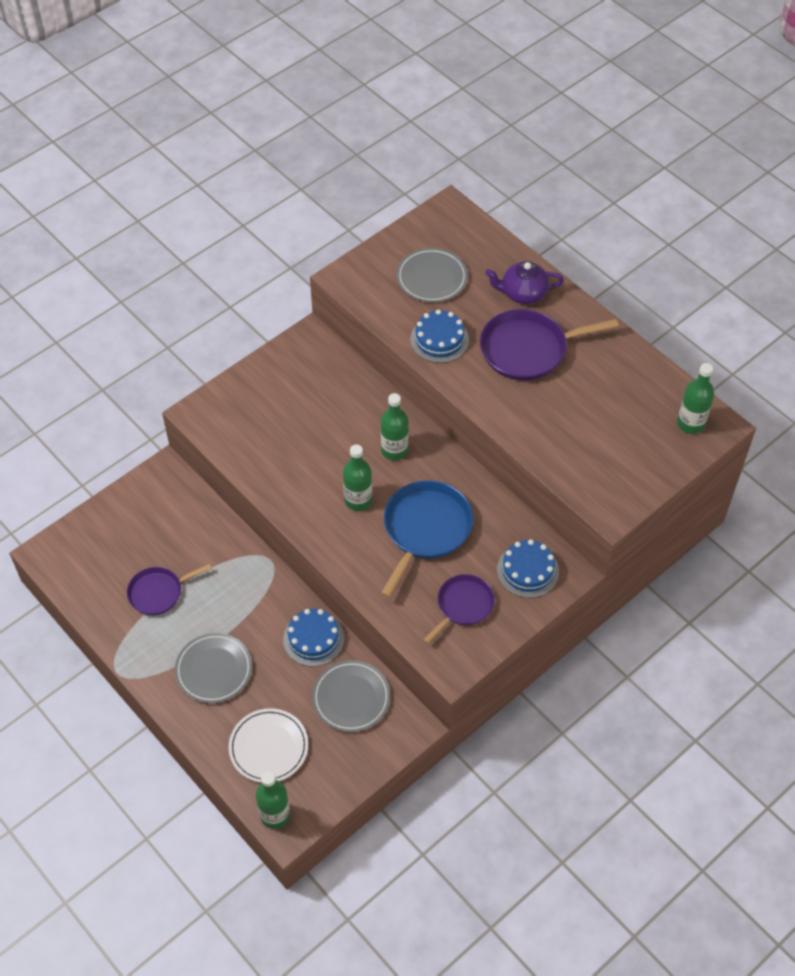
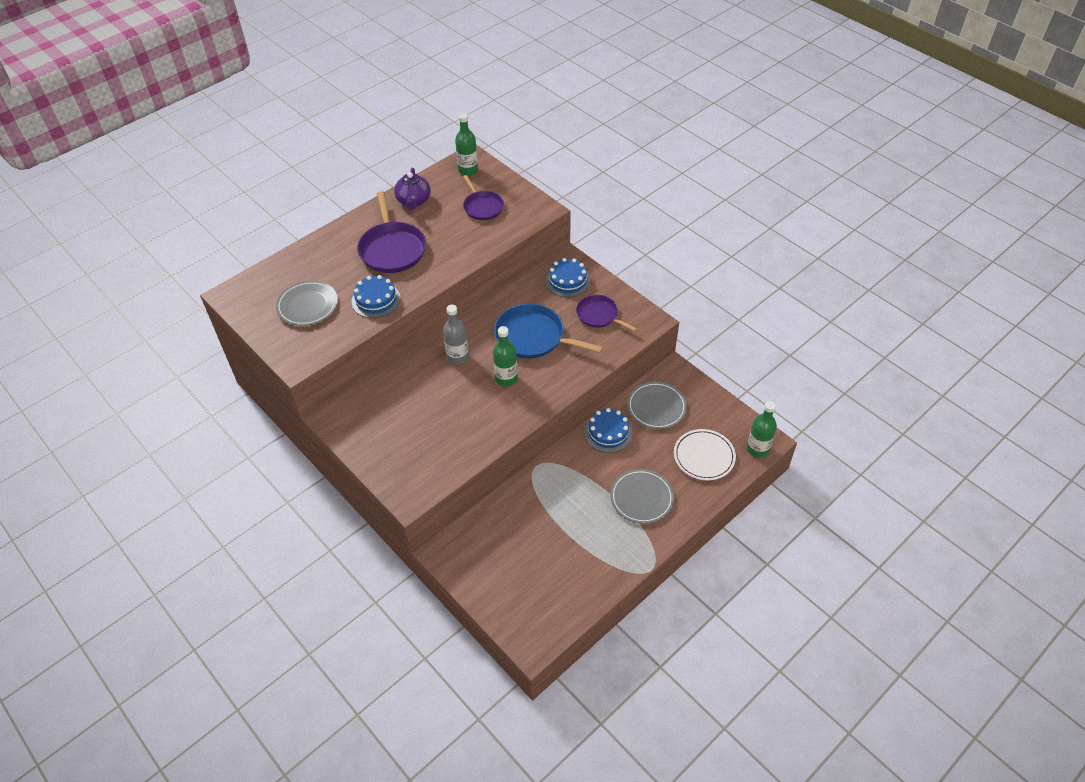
camera: 90 degrees left, 5 degrees down
(158, 592) = (571, 545): purple pan -> purple pan (482, 207)
(394, 450) = (458, 357): green bottle -> grey bottle
(523, 293) = (334, 251): purple teapot -> purple teapot (413, 201)

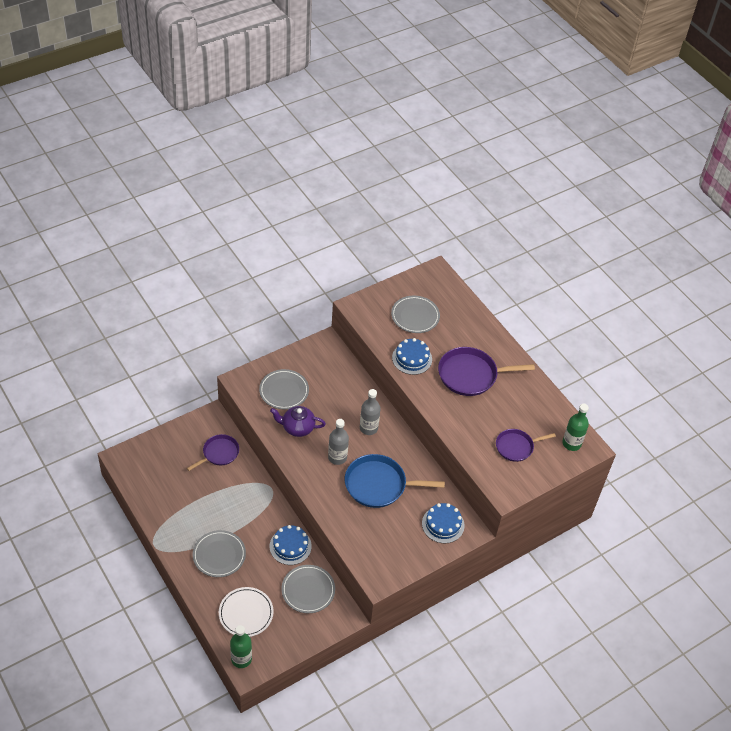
camera: 95 degrees right, 0 degrees up
(413, 201) = (531, 397): purple teapot -> purple teapot (297, 427)
(417, 447) = (284, 391): none -> grey plate
(506, 378) = (337, 457): green bottle -> grey bottle
(533, 337) = (379, 485): blue pan -> blue pan turned 120 degrees counterclockwise
(599, 315) = (394, 540): purple pan -> purple pan (219, 453)

